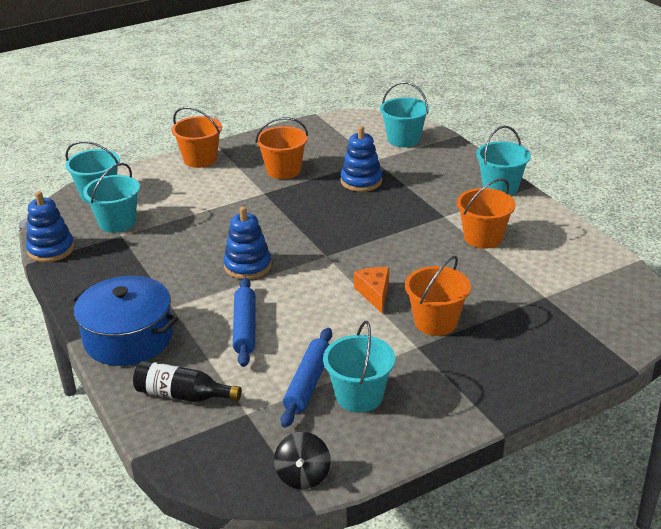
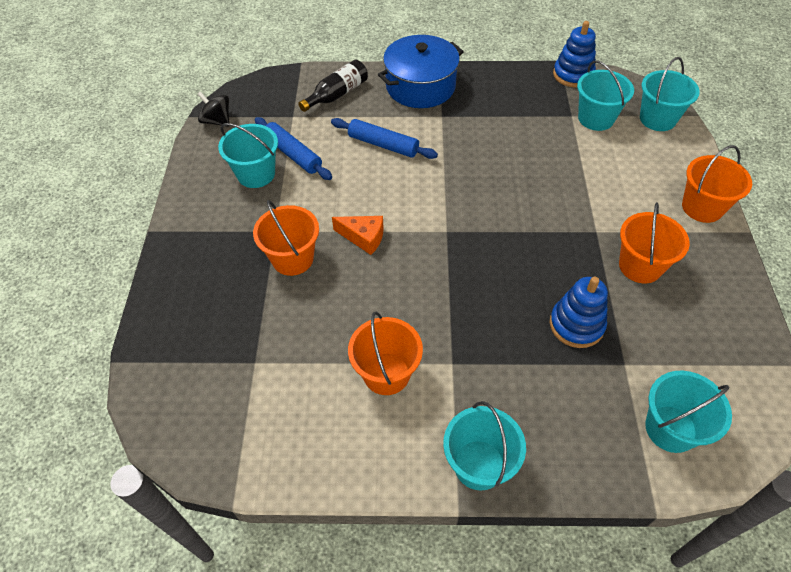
camera: 120 degrees right, 20 degrees up
(248, 266) = (467, 174): blue stacking toy -> none

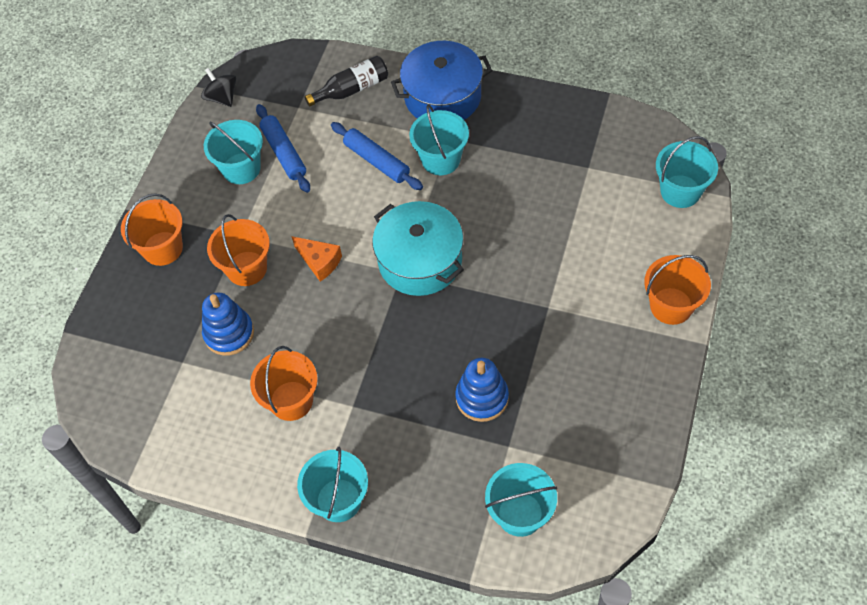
camera: 20 degrees right, 5 degrees up
(459, 217) = (420, 261): none -> turquoise pot
(573, 75) = (615, 115): blue stacking toy -> blue stacking toy (229, 333)
(596, 118) = (613, 176): turquoise bucket -> turquoise bucket (441, 159)
(640, 266) = (573, 354): orange bucket -> orange bucket (163, 248)

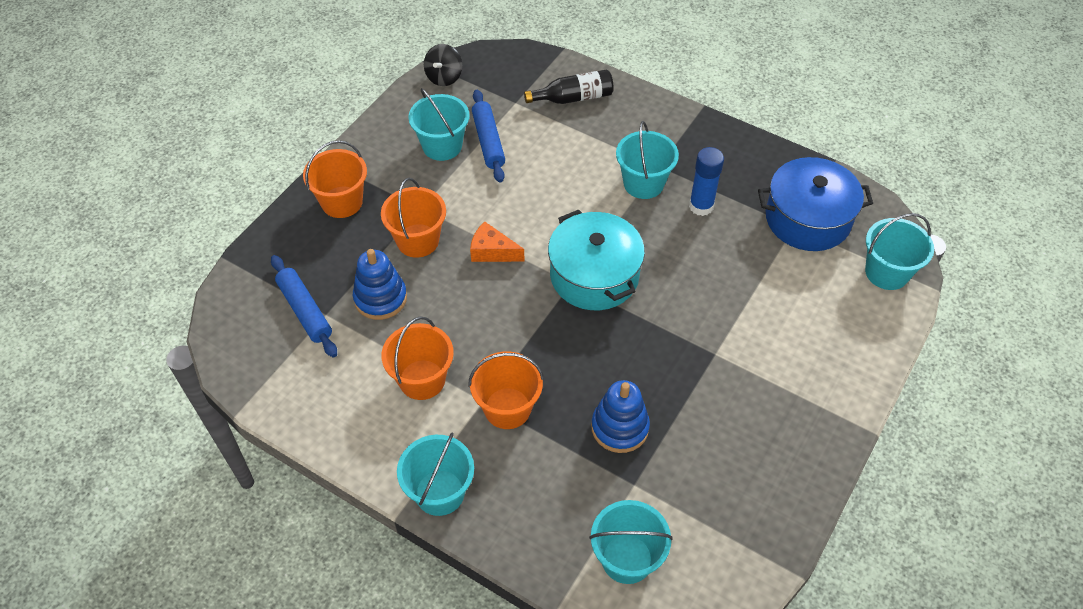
camera: 10 degrees right, 5 degrees down
(222, 98) = (444, 77): black spinning top -> black spinning top turned 135 degrees counterclockwise
(319, 262) = (492, 252): orange cheese -> orange cheese turned 150 degrees clockwise
(377, 161) = (578, 170): blue rolling pin -> blue rolling pin (305, 311)
(442, 97) = (662, 125): blue pot -> blue pot (808, 219)
(499, 169) = (701, 206): none -> blue glue stick
(671, 306) = (848, 385): orange bucket -> orange bucket (507, 408)

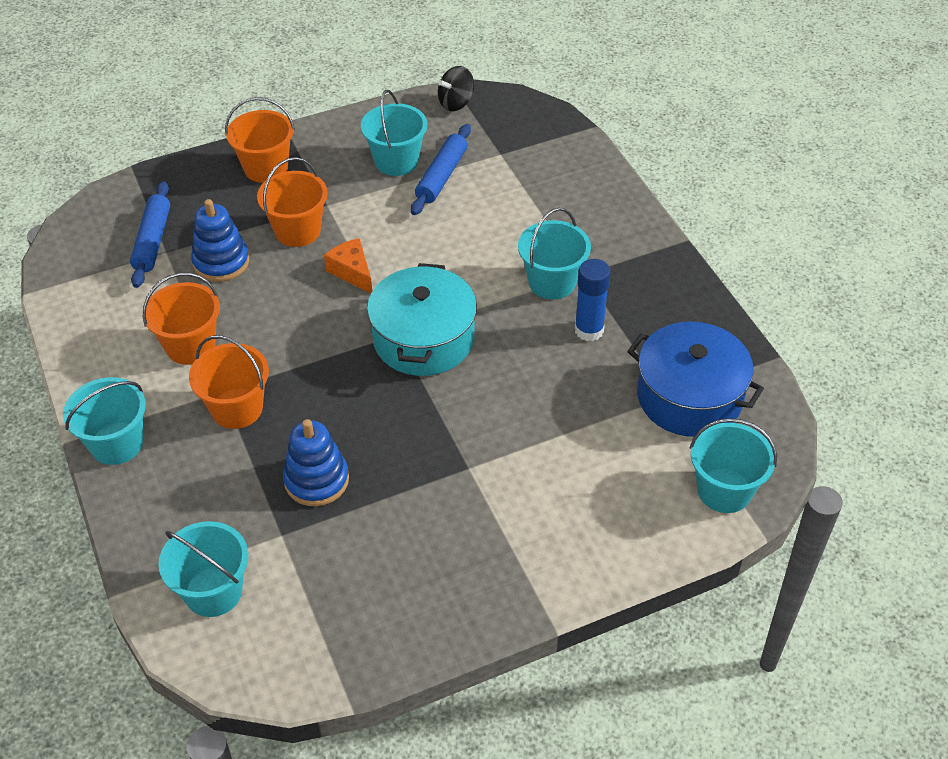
camera: 35 degrees right, 5 degrees down
(574, 98) = (560, 174): black bottle -> none

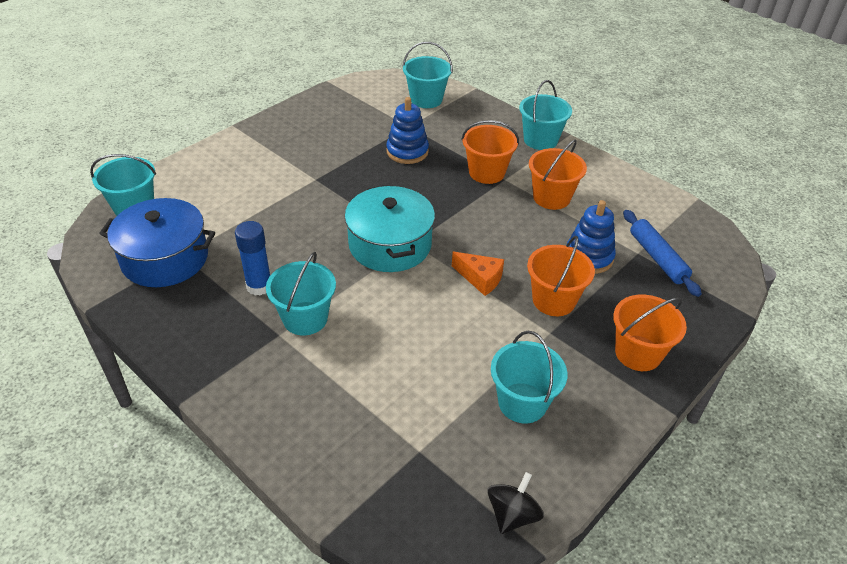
camera: 155 degrees right, 5 degrees down
(442, 176) = (465, 399): blue rolling pin -> none

